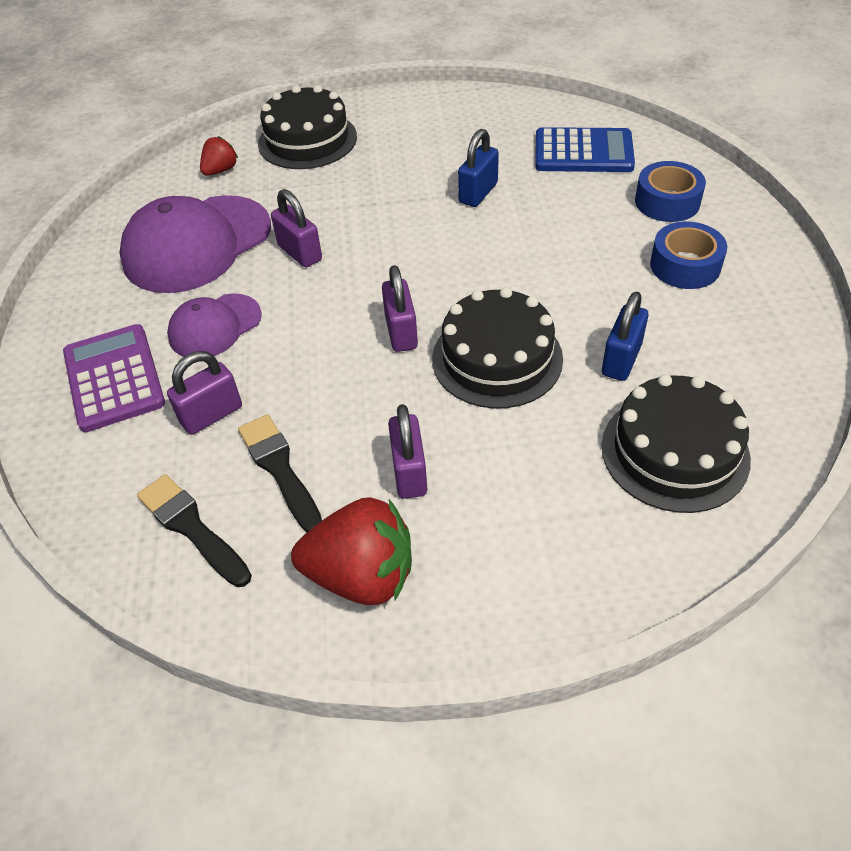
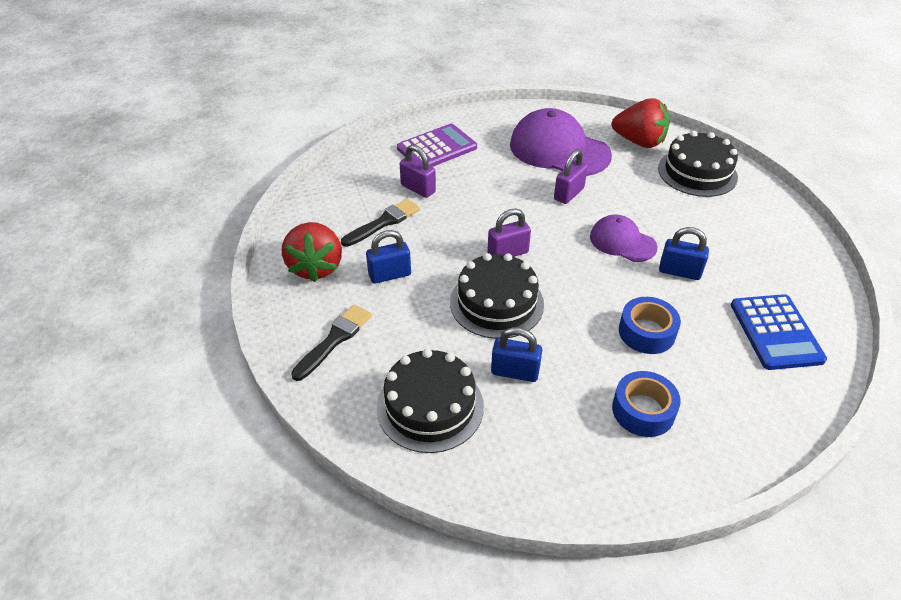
camera: 75 degrees right, 5 degrees down
(192, 528) = (340, 200): black brush -> black brush (334, 340)
(214, 326) = (488, 174): purple cap -> purple cap (622, 242)
(220, 170) = (639, 142): red strawberry -> red strawberry, size x1.90
(409, 472) = (389, 275): purple padlock -> blue padlock
(667, 202) = (730, 396): blue tape -> blue tape (646, 332)

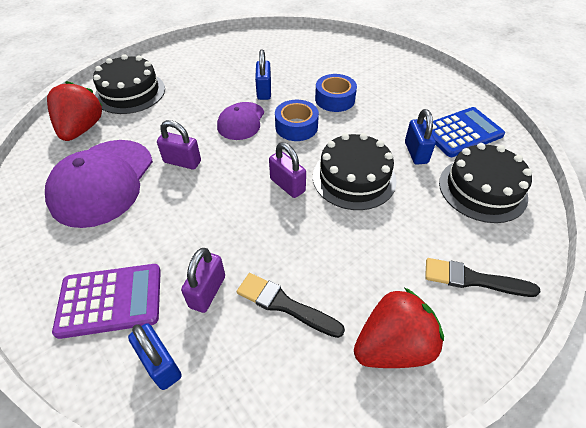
camera: 110 degrees left, 5 degrees up
(389, 275) = (364, 266): blue padlock -> blue padlock (160, 364)
(437, 148) = (110, 300): purple calculator -> purple calculator turned 135 degrees clockwise
(643, 410) = (402, 94): blue tape -> blue tape (296, 127)
(776, 332) = (302, 53): blue calculator -> blue calculator (461, 132)

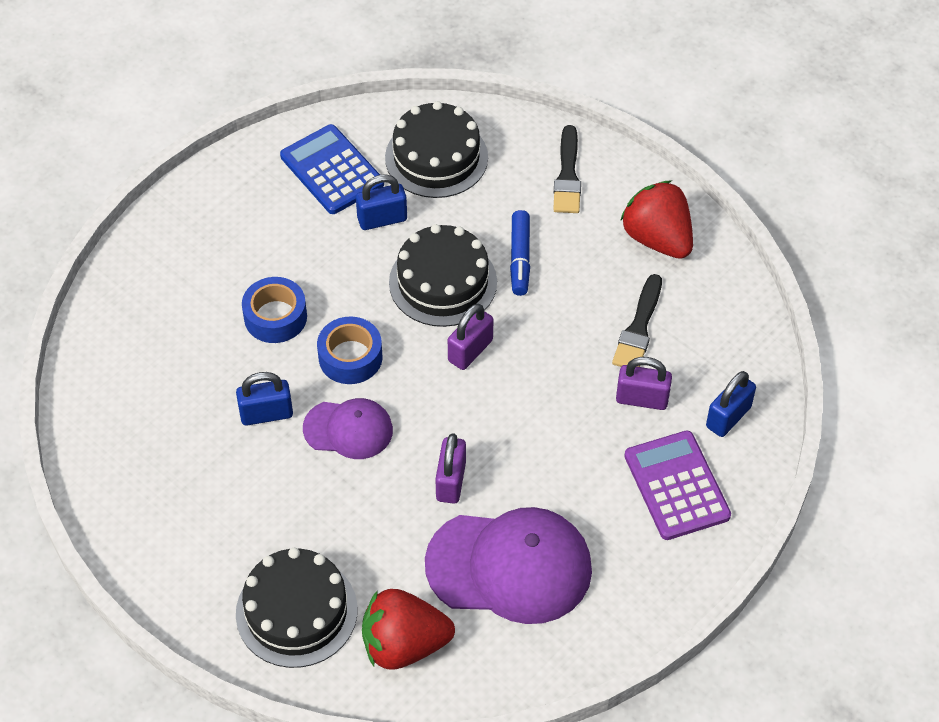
camera: 100 degrees left, 5 degrees up
(374, 228) = (520, 258): none -> blue marker

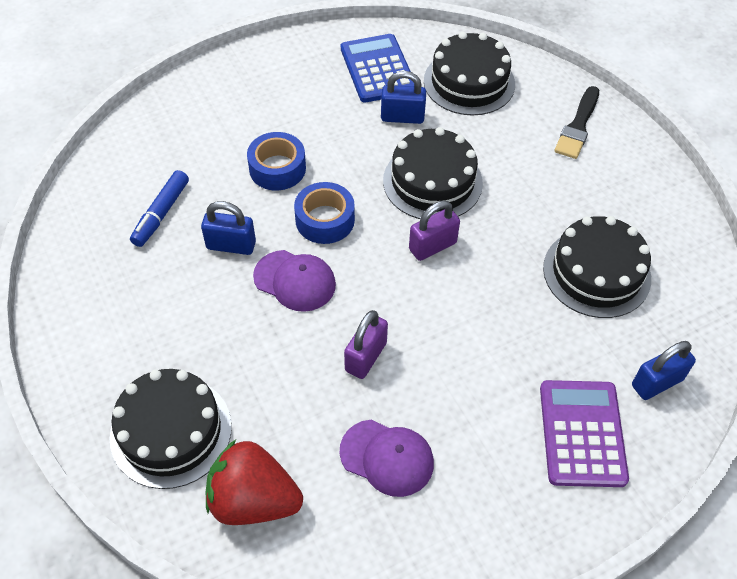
camera: 20 degrees right, 0 degrees up
(509, 566) = (387, 457): purple cap -> purple cap, size x0.57
(520, 258) = (509, 181): blue marker -> blue marker (161, 213)
(638, 328) = (596, 273): black brush -> black cake
(642, 399) = (576, 338): purple padlock -> none
(657, 239) = (641, 200): red strawberry -> none

